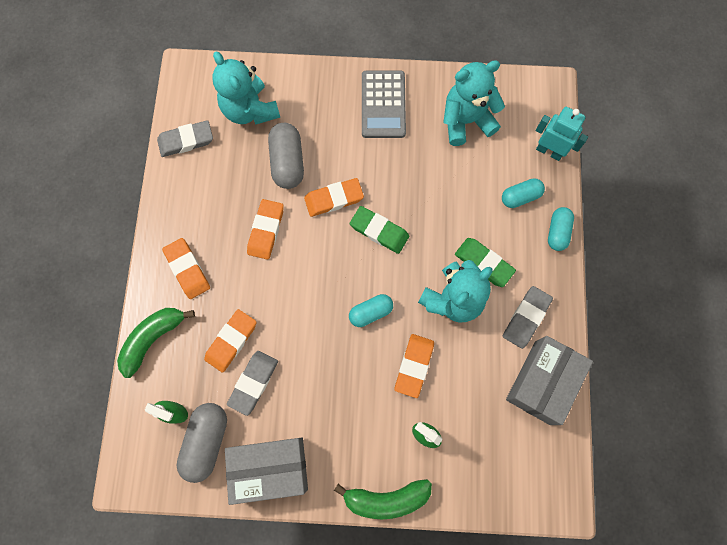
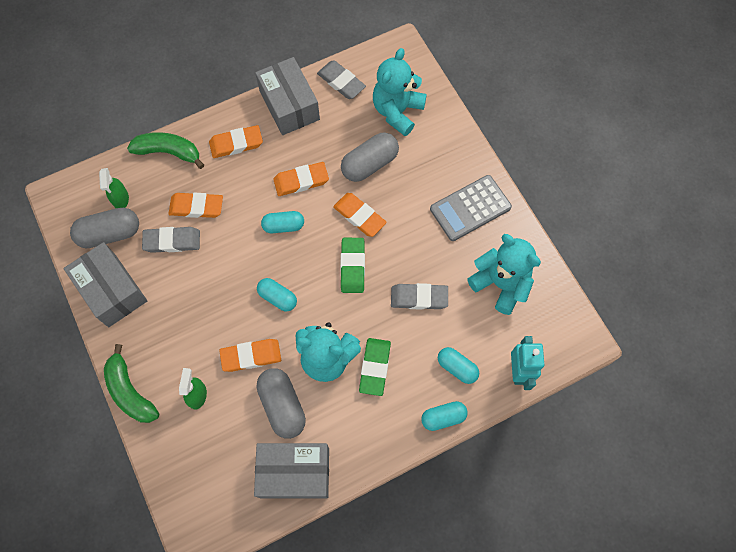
camera: 60 degrees right, 5 degrees down
(179, 199) = (289, 105): none -> grey box
(187, 269) = (236, 144): orange eraser -> orange eraser turned 45 degrees clockwise
(302, 270) = (283, 226): none -> turquoise capsule
(476, 361) = (282, 405): none -> grey capsule
(526, 318) = (345, 429): grey eraser -> grey eraser (419, 298)

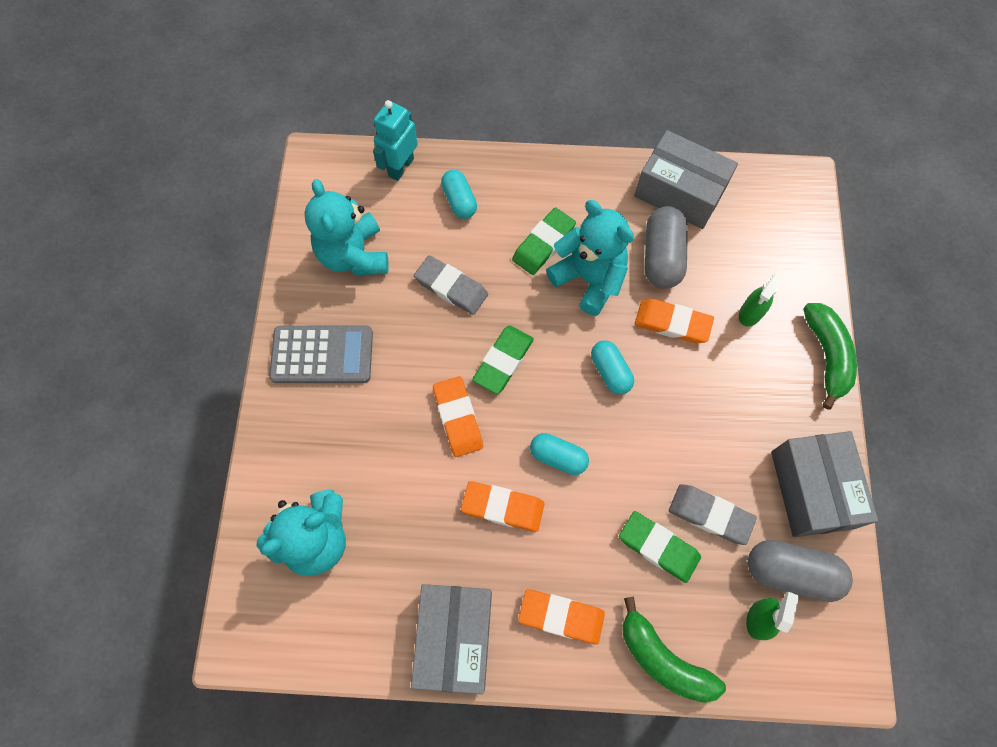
camera: 150 degrees left, 0 degrees up
(196, 207) = (658, 547): orange eraser -> green eraser
(341, 82) = (360, 634): grey eraser -> none
(369, 164) = (402, 481): grey capsule -> none
(443, 417) = (504, 166): turquoise capsule -> none

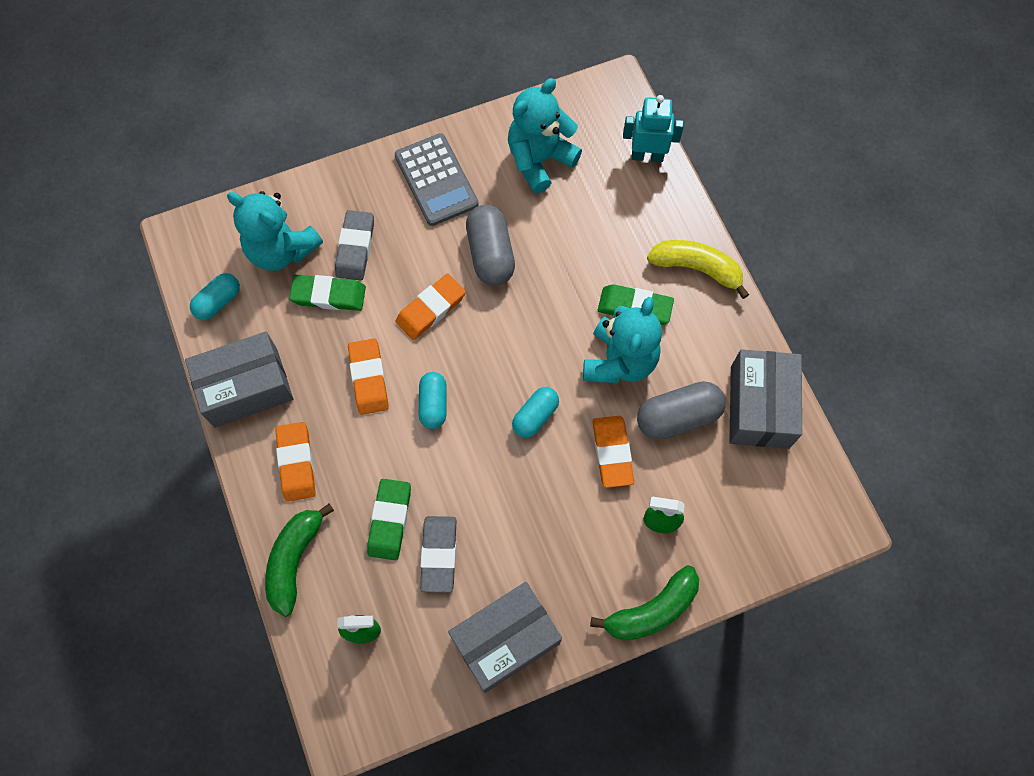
camera: 65 degrees right, 0 degrees up
(451, 287) = (549, 250): grey eraser -> grey eraser (355, 248)
(459, 201) = (639, 218): turquoise capsule -> turquoise capsule (218, 301)
(503, 361) = (501, 322): green eraser -> green eraser (328, 295)
(531, 180) = (696, 268): none -> yellow banana
(790, 572) = (416, 645): grey capsule -> grey capsule (490, 254)

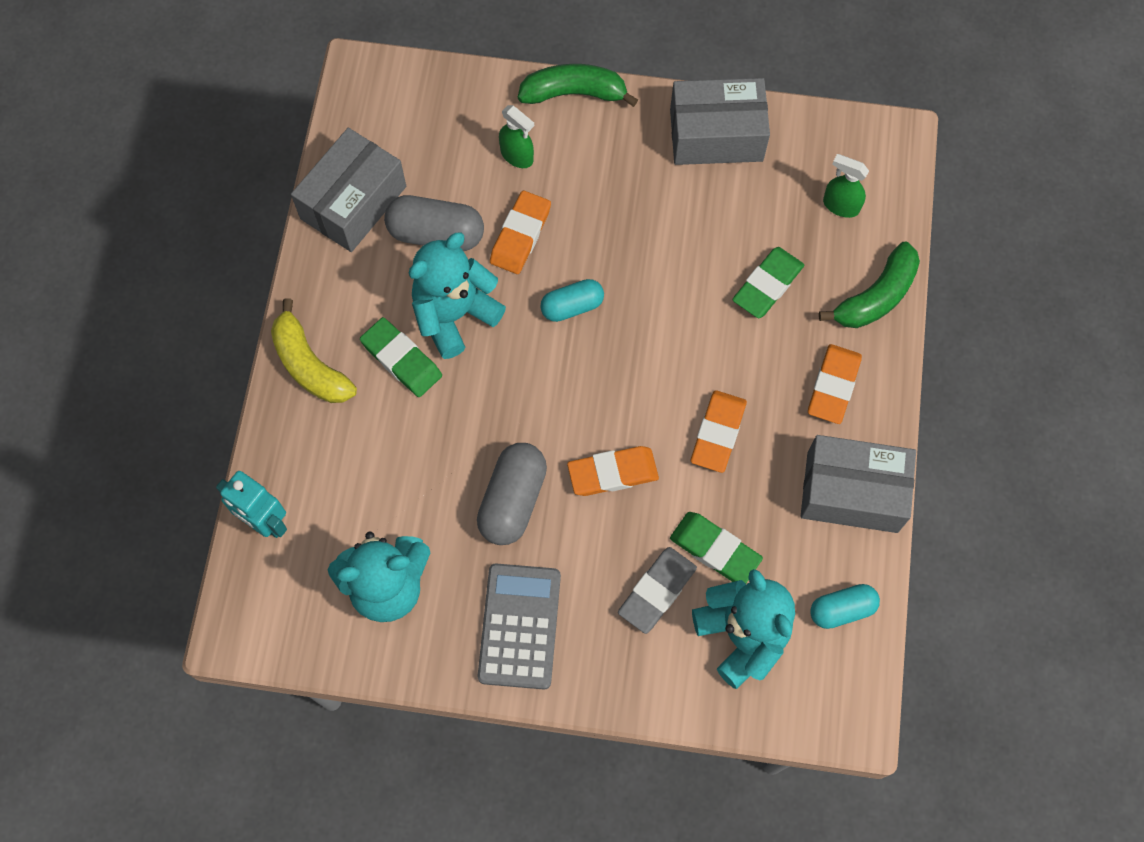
camera: 150 degrees left, 0 degrees up
(433, 404) = (666, 371): turquoise capsule -> none
(439, 555) = (737, 232): grey eraser -> none

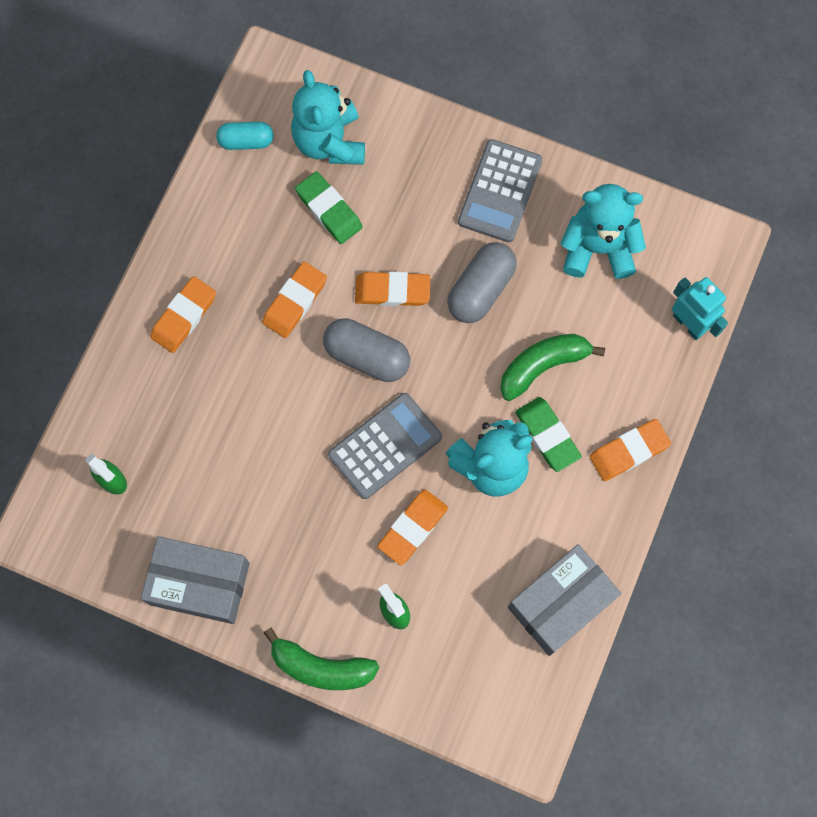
camera: 165 degrees left, 5 degrees up
(310, 365) = (629, 451): yellow banana -> orange eraser
(436, 234) = (490, 549): grey capsule -> grey capsule (367, 356)
(572, 306) = (385, 446): turquoise capsule -> grey calculator
(657, 591) = (385, 190): grey eraser -> none
(767, 285) = (206, 421): green eraser -> none
(852, 492) = (203, 226): grey box -> none
(876, 296) = (116, 385): green banana -> green banana (543, 366)

